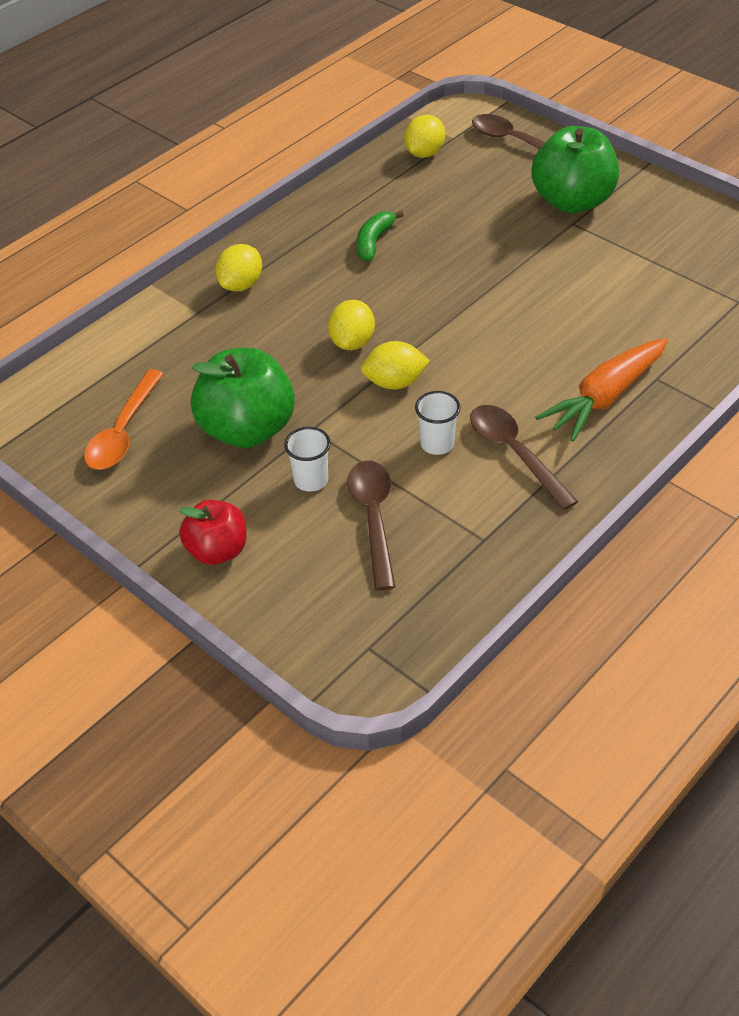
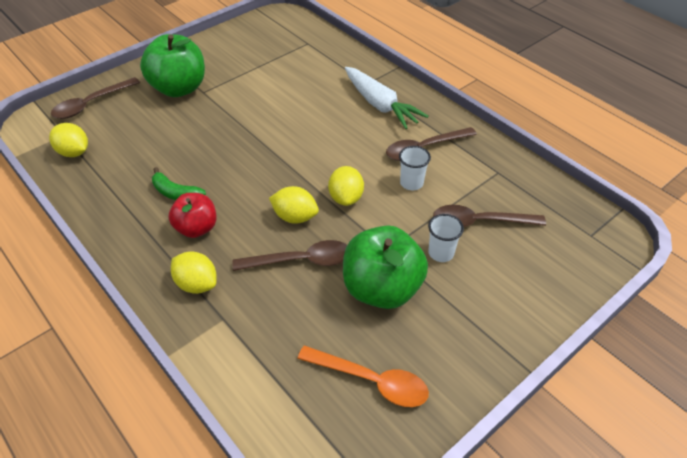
camera: 85 degrees left, 0 degrees up
(217, 550) = (511, 314): red apple -> red apple (196, 228)
(283, 357) = (301, 261): none -> brown spoon
(604, 398) = (380, 105): orange carrot -> white carrot

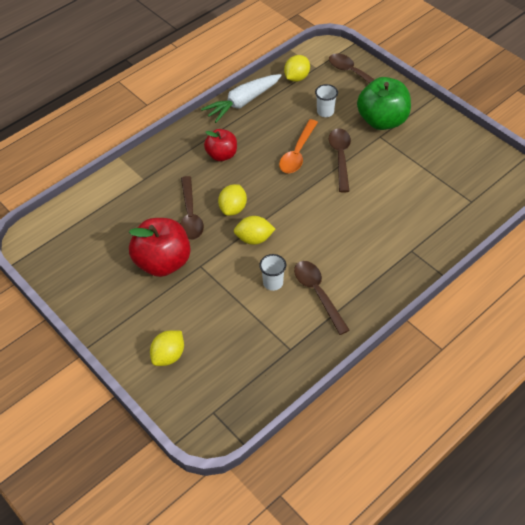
camera: 90 degrees right, 5 degrees up
(176, 193) = (256, 139): green banana -> none
(197, 284) = (172, 162): yellow lemon -> yellow lemon (168, 355)
(372, 381) = (90, 257): orange spoon -> orange spoon (297, 153)
(380, 105) = (378, 261): white carrot -> white carrot (242, 102)
(382, 289) = (163, 262): green apple -> red apple
(441, 253) = (195, 300): white cup -> white cup (325, 112)
(479, 222) = (228, 329): brown spoon -> brown spoon (340, 157)

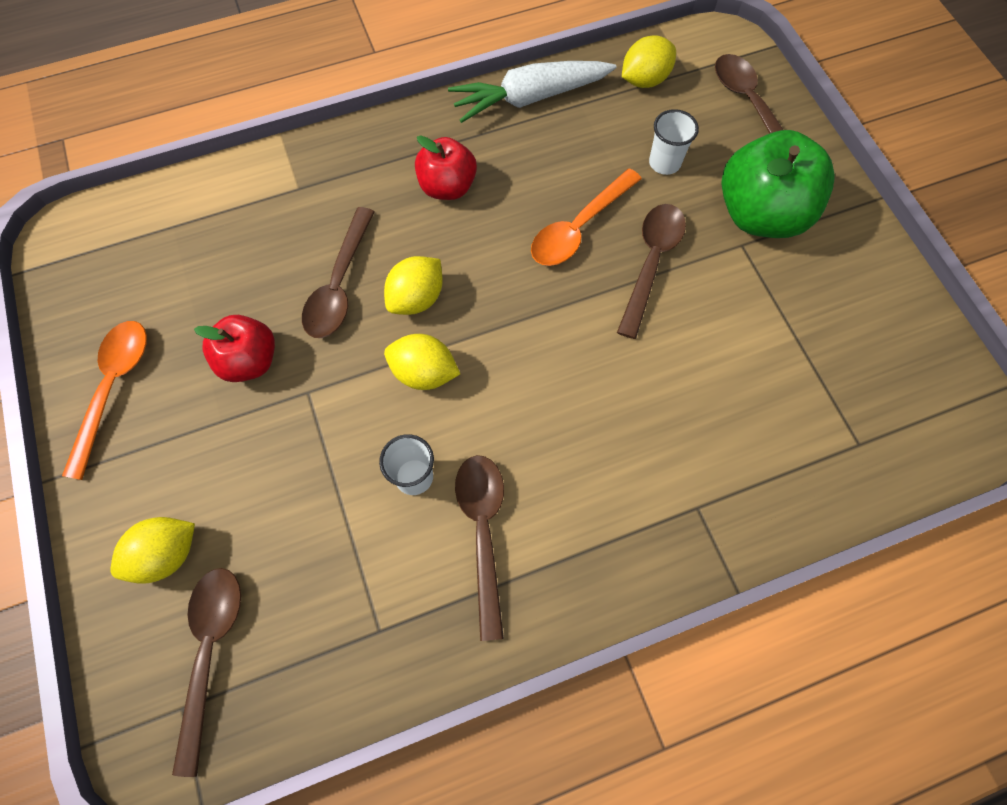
camera: 20 degrees right, 15 degrees up
(98, 297) = (113, 388): none -> orange spoon
(163, 262) = (250, 361): red apple -> red apple, size x0.61
(214, 385) = (210, 651): none -> brown spoon

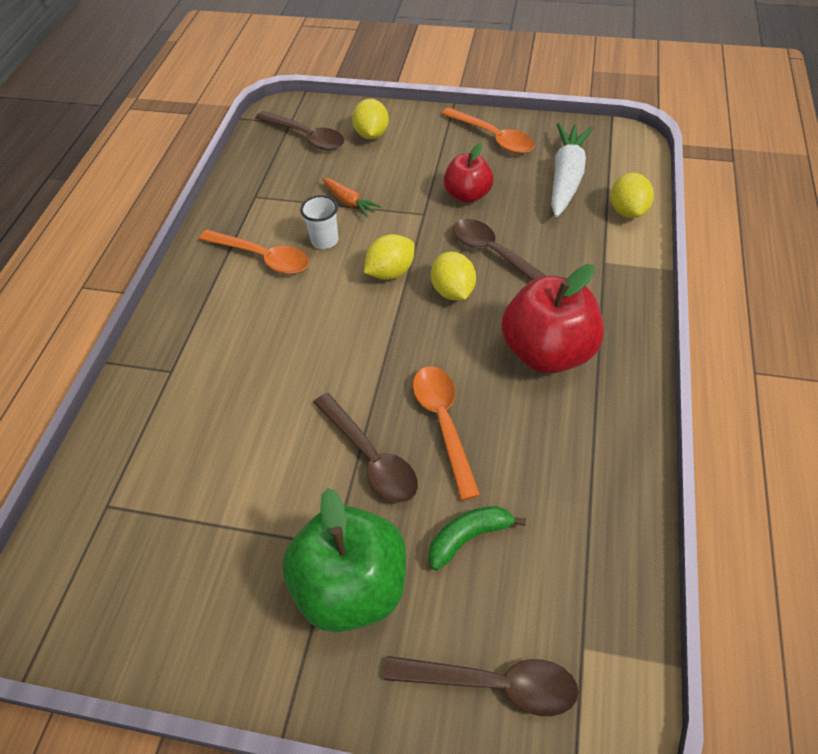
camera: 125 degrees right, 15 degrees down
(329, 492) = (349, 202): none -> orange carrot
(447, 187) = (547, 352): red apple -> red apple, size x1.65
(483, 531) = (263, 257): brown spoon -> orange spoon
(529, 98) = (621, 463): white carrot -> white carrot (566, 177)
(644, 80) = (592, 589): yellow lemon -> yellow lemon (627, 211)
(664, 163) = (469, 537): white cup -> green banana

